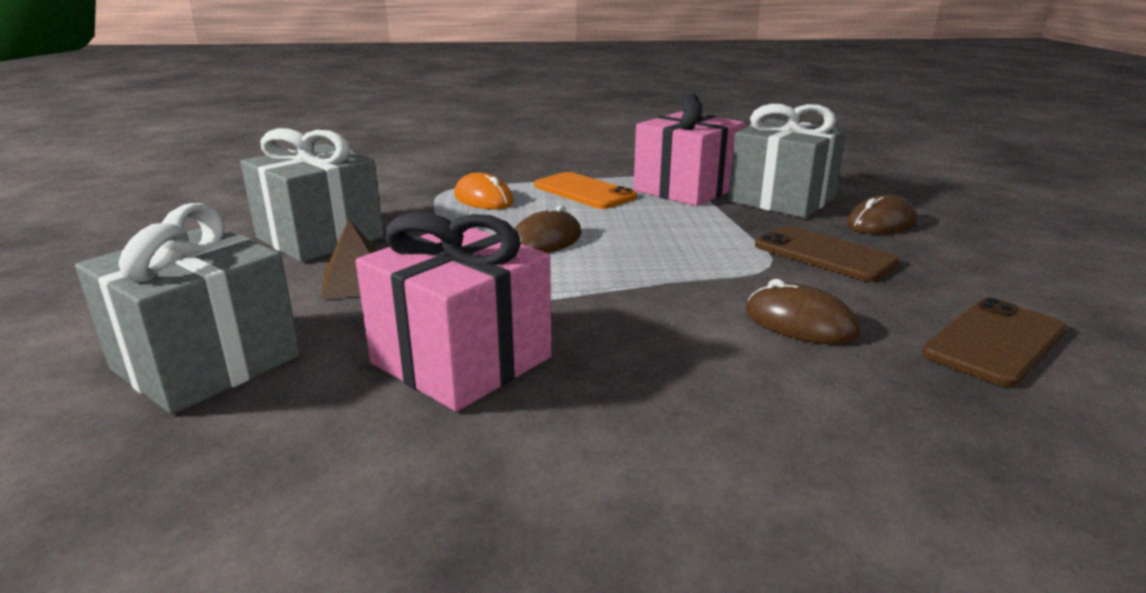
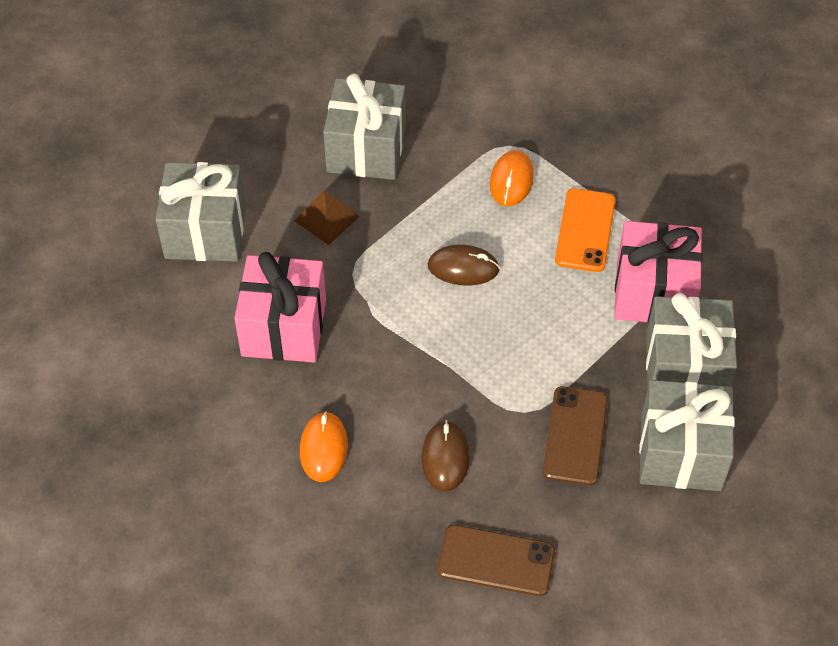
camera: 55 degrees right, 30 degrees up
(708, 402) = (323, 448): none -> orange mouse
(881, 223) = (680, 453): brown mouse -> grey gift

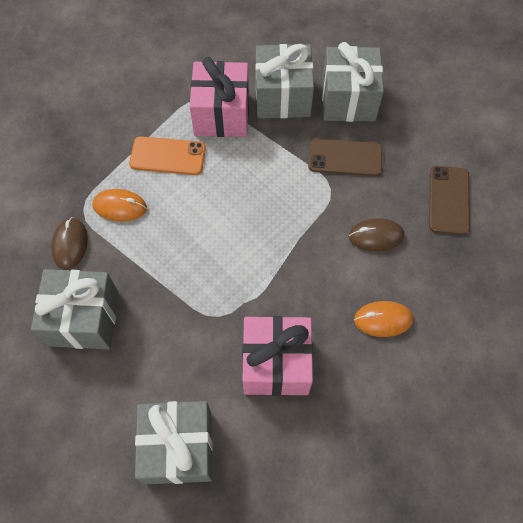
camera: 95 degrees left, 10 degrees up
(327, 218) = (161, 343): brown pyramid -> none
(463, 268) = (207, 235): brown mouse -> brown mouse (70, 244)

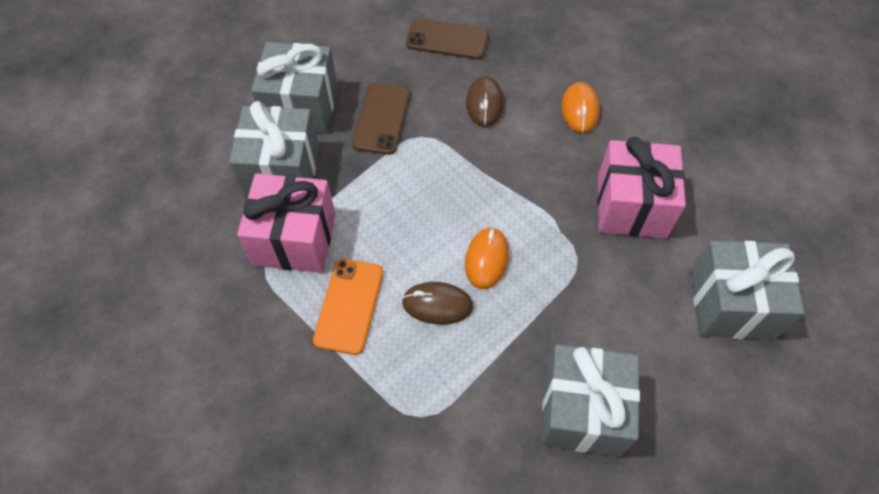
camera: 85 degrees left, 5 degrees down
(70, 244) = (473, 433): brown mouse -> brown mouse (437, 304)
(120, 206) = (420, 367): orange mouse -> orange mouse (486, 259)

